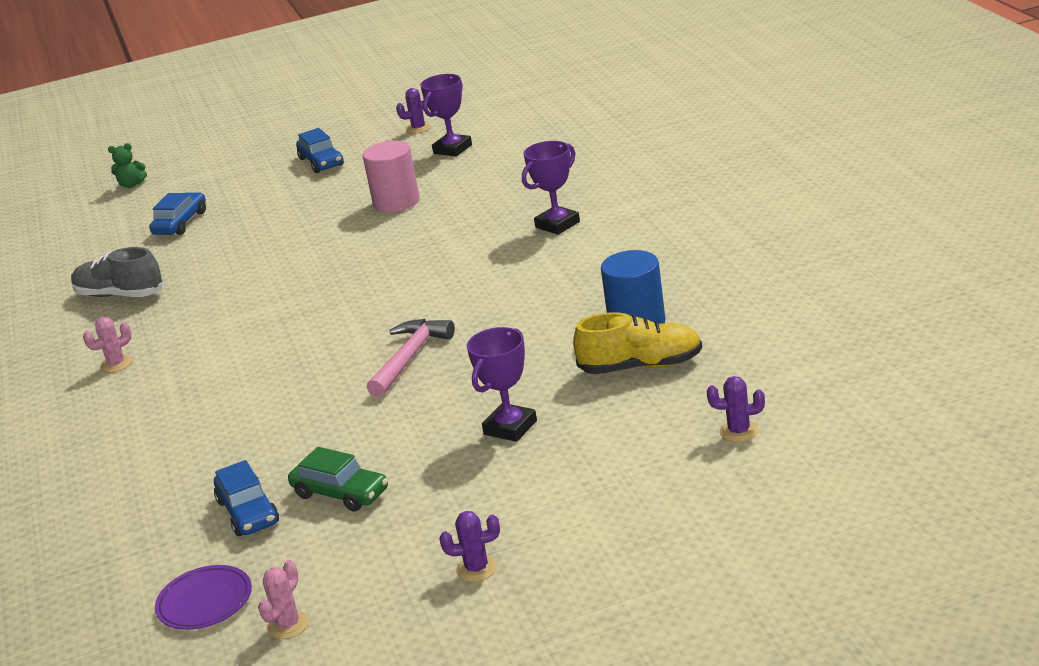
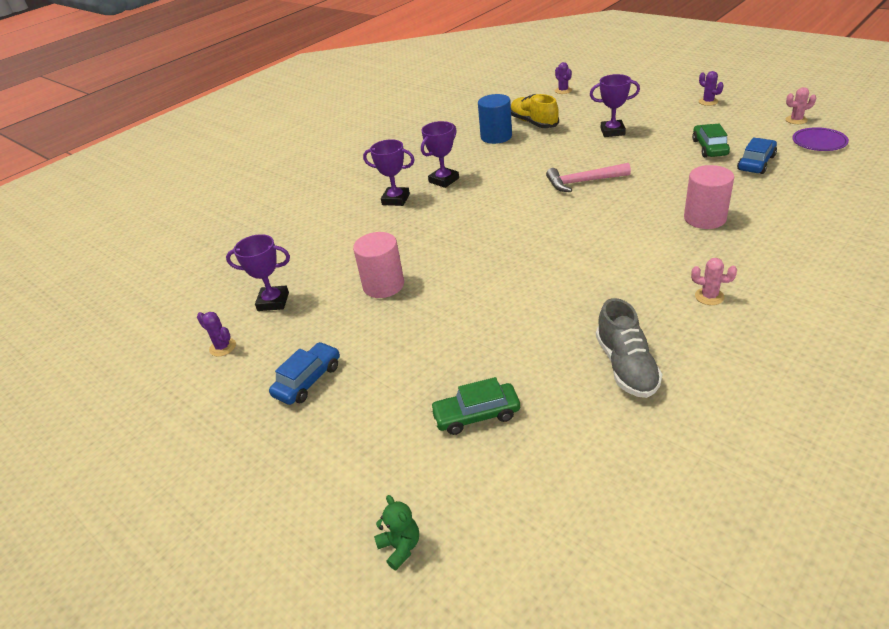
camera: 120 degrees left, 10 degrees up
(180, 223) = (476, 415): blue car -> green car
(213, 414) = (705, 218): none -> pink cylinder
(560, 262) = (444, 180): none -> purple trophy

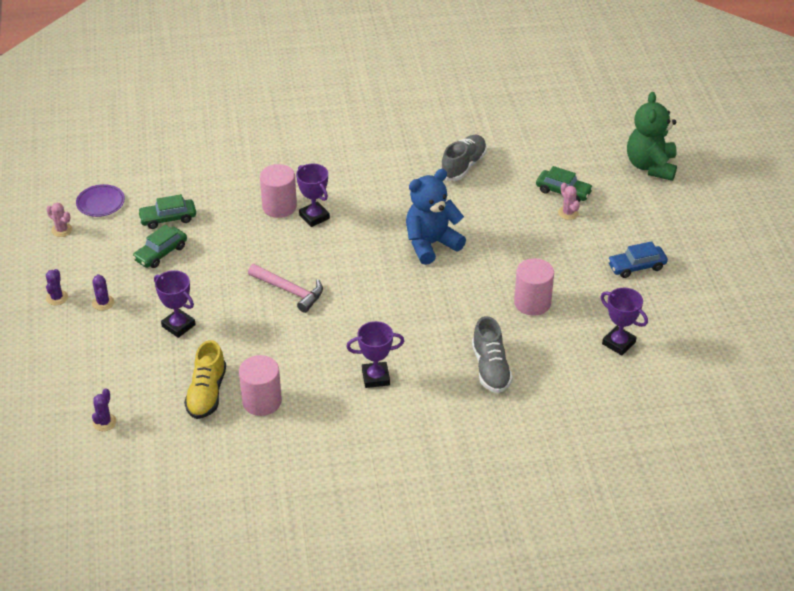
camera: 145 degrees left, 5 degrees up
(222, 347) = (677, 327): purple cactus -> purple cactus (103, 303)
(367, 227) = (490, 368): none -> grey shoe
(396, 199) = (437, 385): purple trophy -> purple trophy (314, 217)
(400, 547) = (651, 166): green teddy bear -> green teddy bear, size x2.25
(496, 136) = (262, 401): blue cylinder -> pink cylinder
(534, 273) = (431, 244): none -> blue teddy bear
(709, 296) = (368, 167): pink cactus -> pink cactus (568, 213)
(756, 163) = (168, 218): blue car -> green car

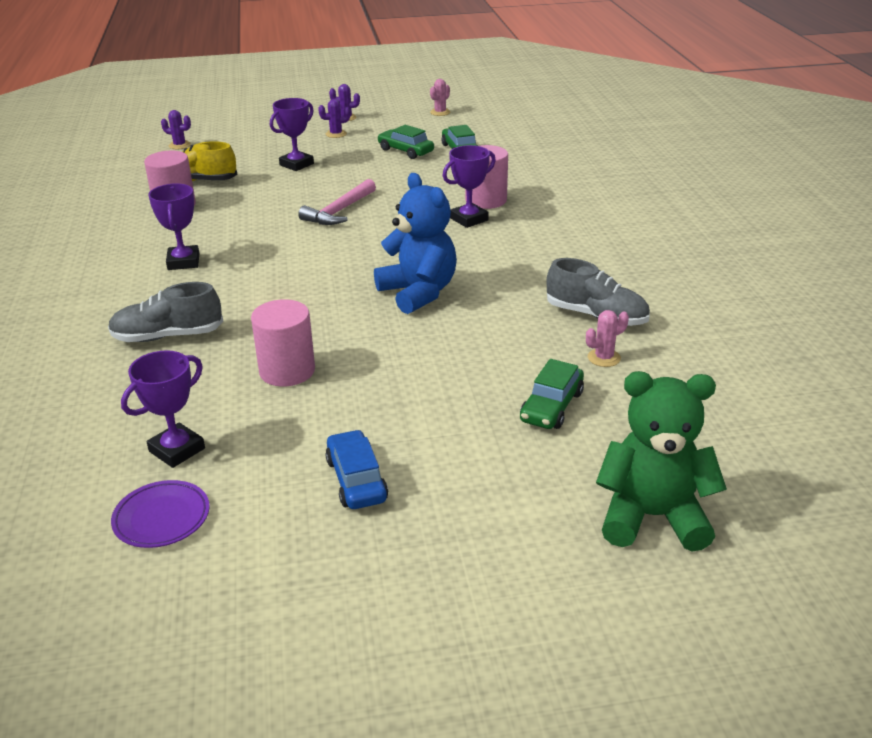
camera: 90 degrees right, 10 degrees down
(100, 203) = (481, 123): purple plate -> purple plate (162, 518)
(568, 213) = (496, 410): pink cactus -> pink cactus (604, 358)

